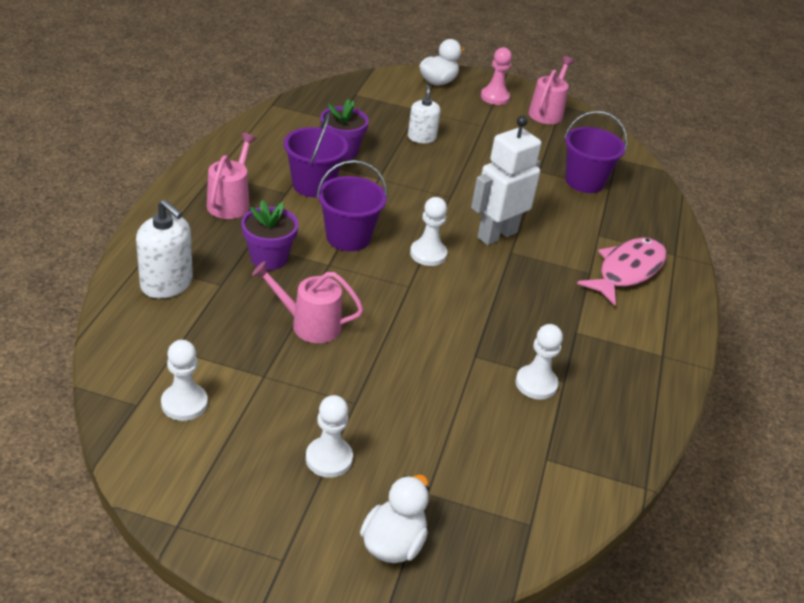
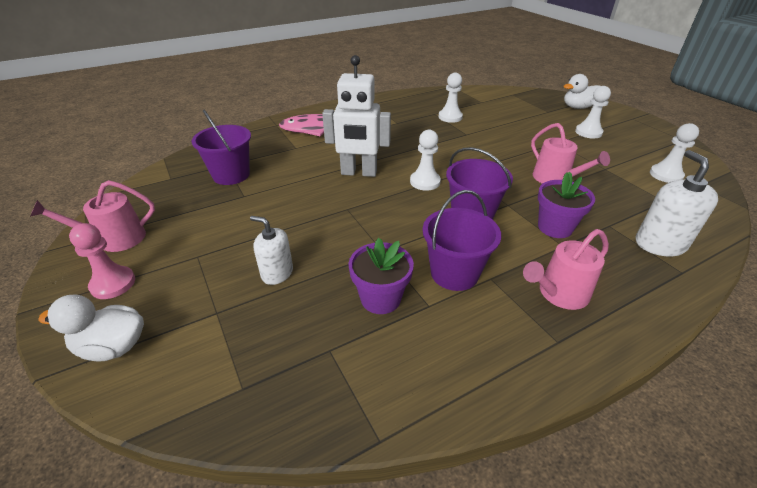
camera: 130 degrees left, 0 degrees up
(421, 138) = (277, 273): white soap dispenser -> white soap dispenser turned 75 degrees clockwise

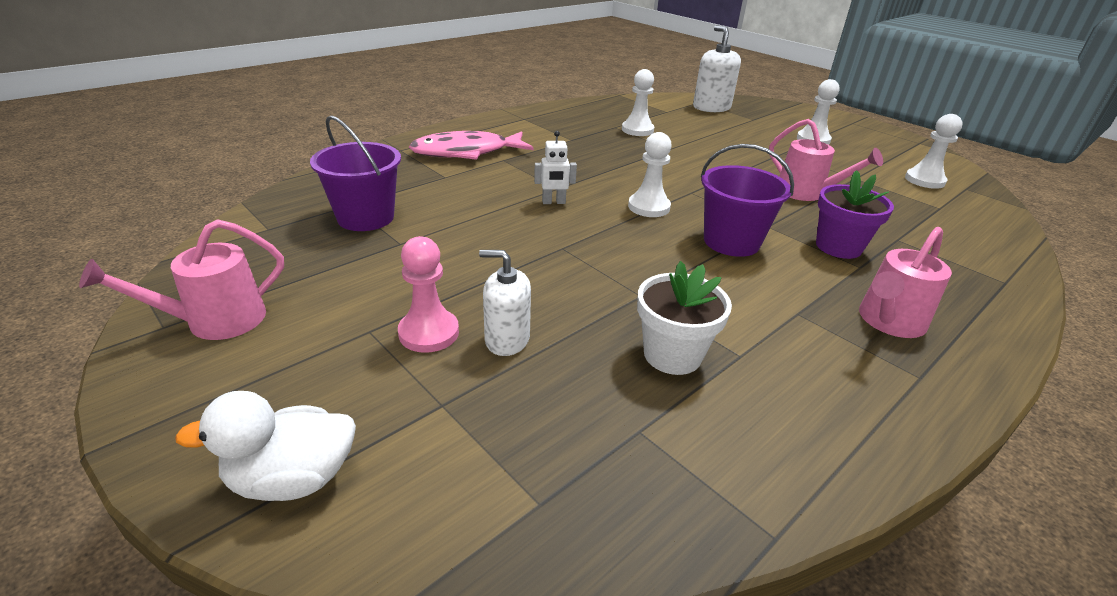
camera: 15 degrees left, 5 degrees down
(113, 284) = (245, 386): pink pawn -> pink pawn (429, 333)
(359, 173) = (553, 202): white robot -> white robot, size x0.46
(380, 298) = (672, 355): purple flower pot -> white flower pot
(454, 273) = (750, 312): purple bucket -> none
(577, 107) = (784, 113): white duck -> none
(660, 244) = (964, 254): white soap dispenser -> white soap dispenser (711, 107)

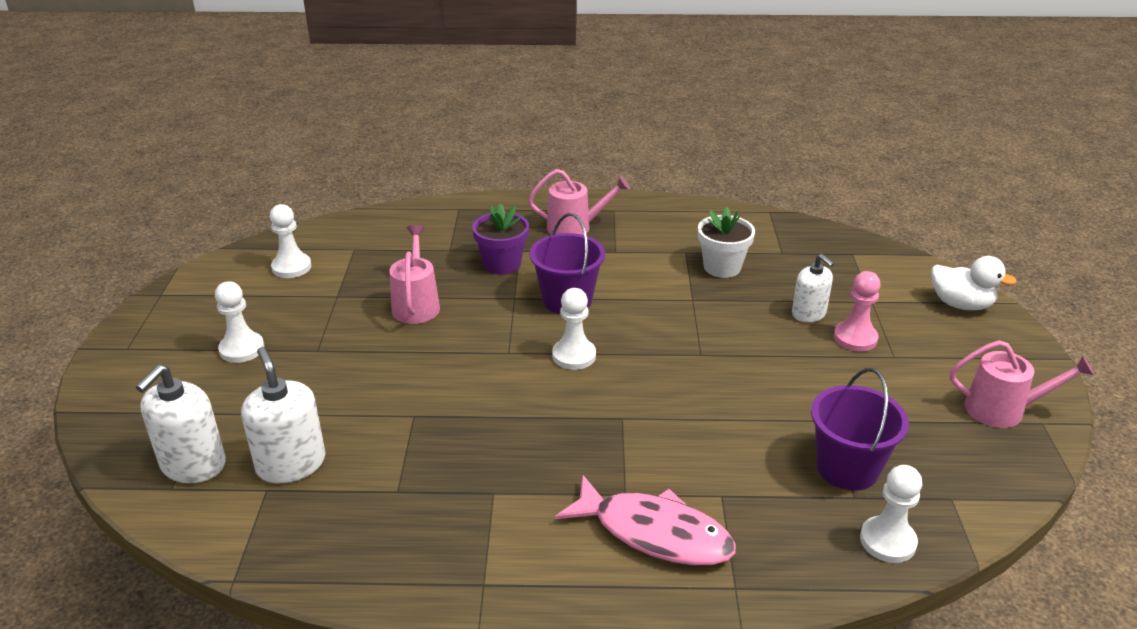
camera: 135 degrees left, 0 degrees up
(553, 202) = (649, 401): white robot -> none
(637, 130) = (384, 468): white pawn -> white pawn (887, 541)
(677, 119) = (291, 464): none -> white soap dispenser

